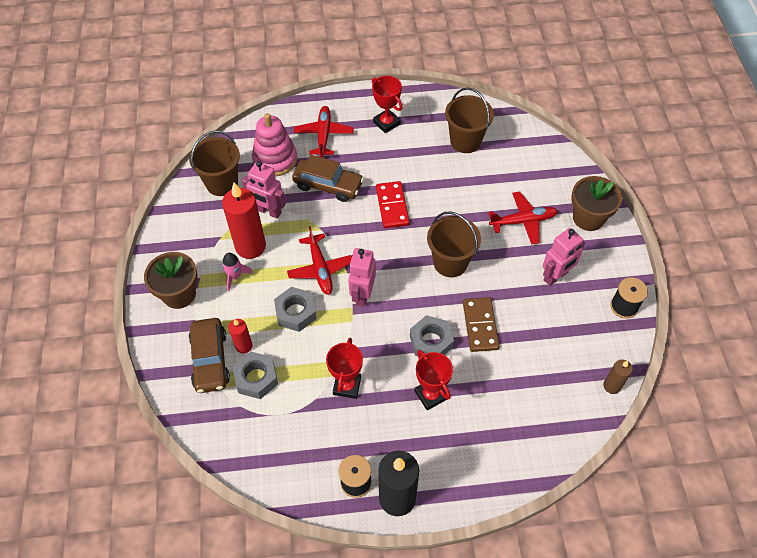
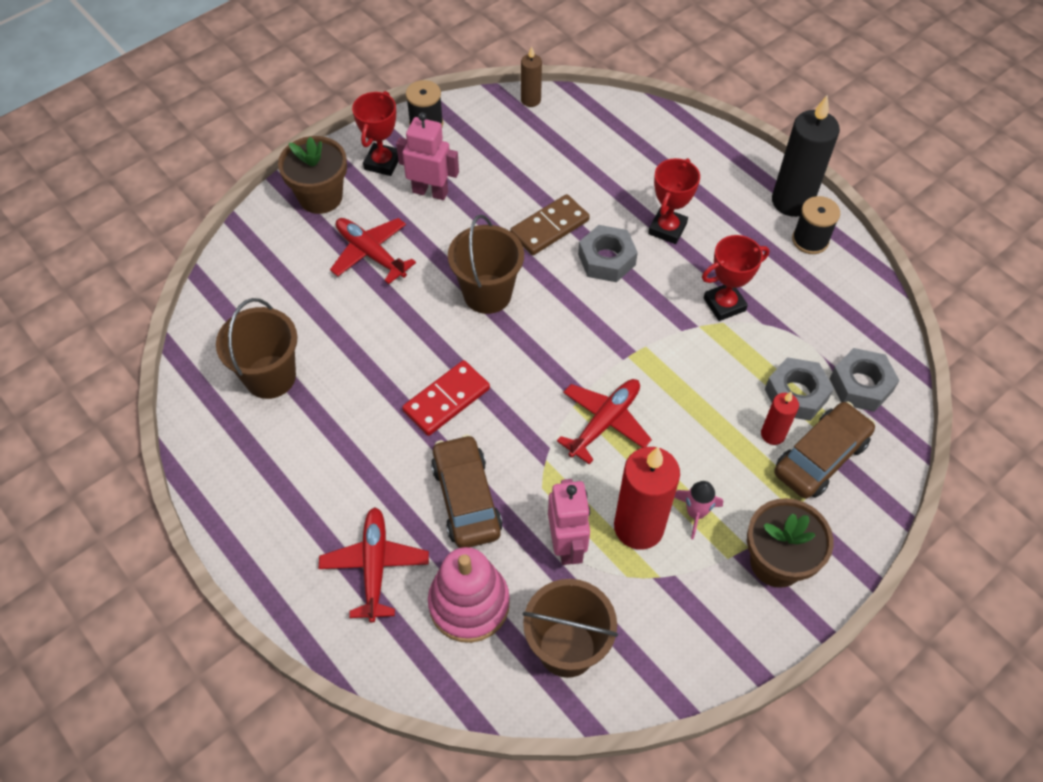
camera: 125 degrees left, 0 degrees up
(296, 312) = (684, 409): grey nut -> grey nut (860, 385)
(324, 135) = (375, 566): red plane -> red plane turned 120 degrees clockwise
(362, 295) = (603, 355): pink robot -> none
(386, 123) = (295, 494): red trophy -> red trophy (382, 162)

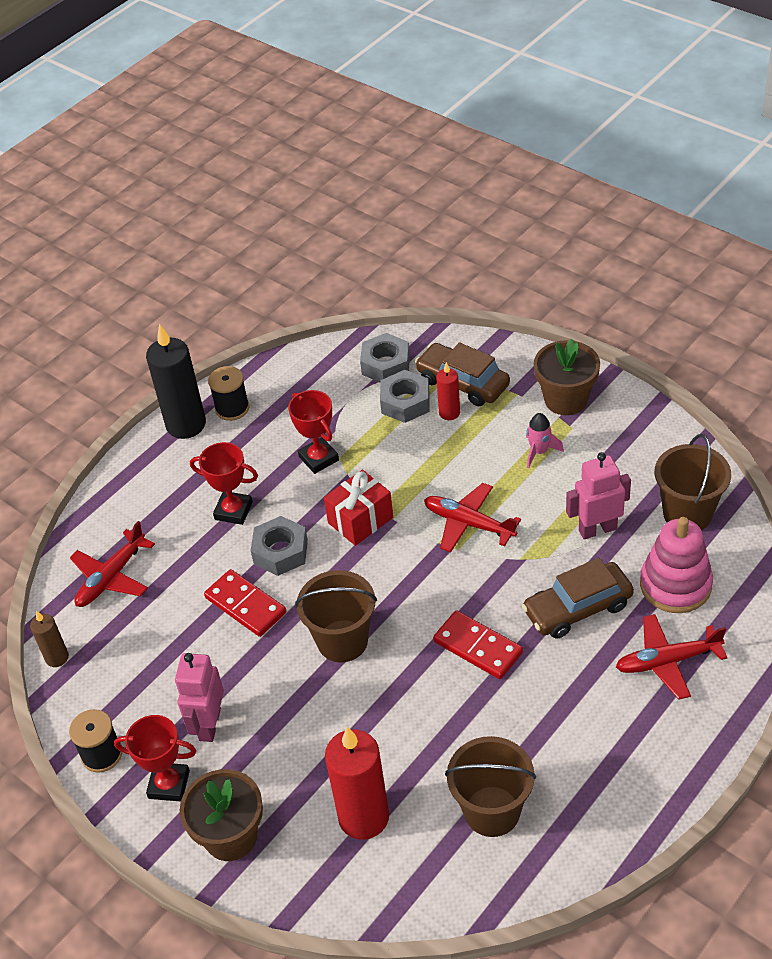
camera: 95 degrees left, 10 degrees down
(371, 254) = (308, 760): red plane -> red plane (112, 577)
(549, 227) = (245, 605): brown domino -> red domino
(631, 328) = (360, 520): none -> red gift
(638, 527) = (564, 485): red candle -> red candle (364, 817)

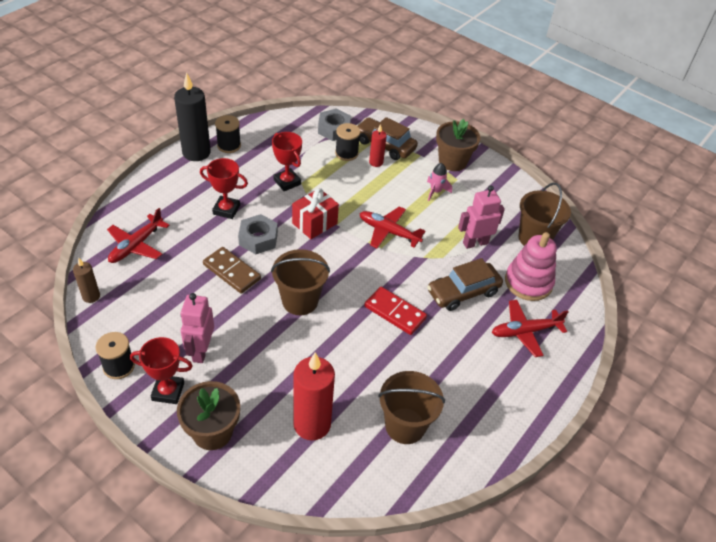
camera: 10 degrees left, 0 degrees up
(245, 605) = (231, 272): red domino -> brown domino
(405, 402) = (346, 153): grey nut -> black spool

